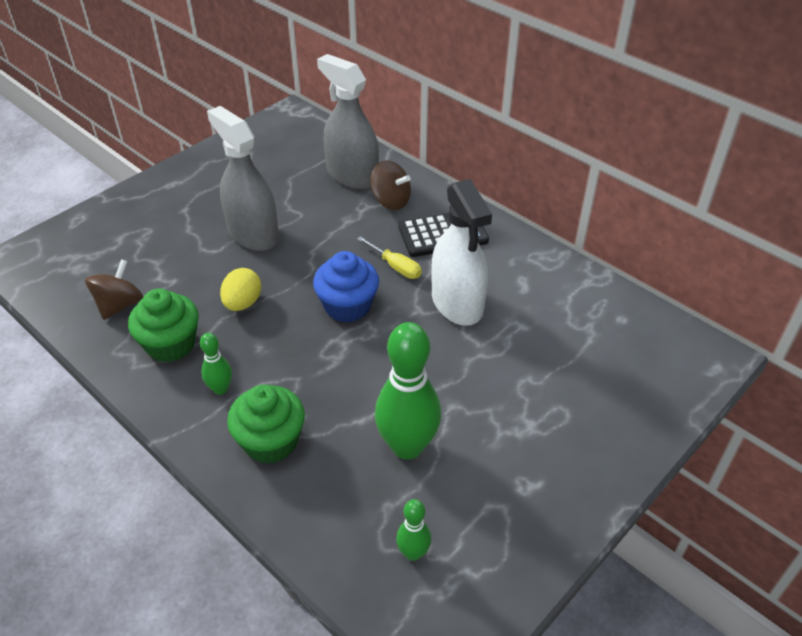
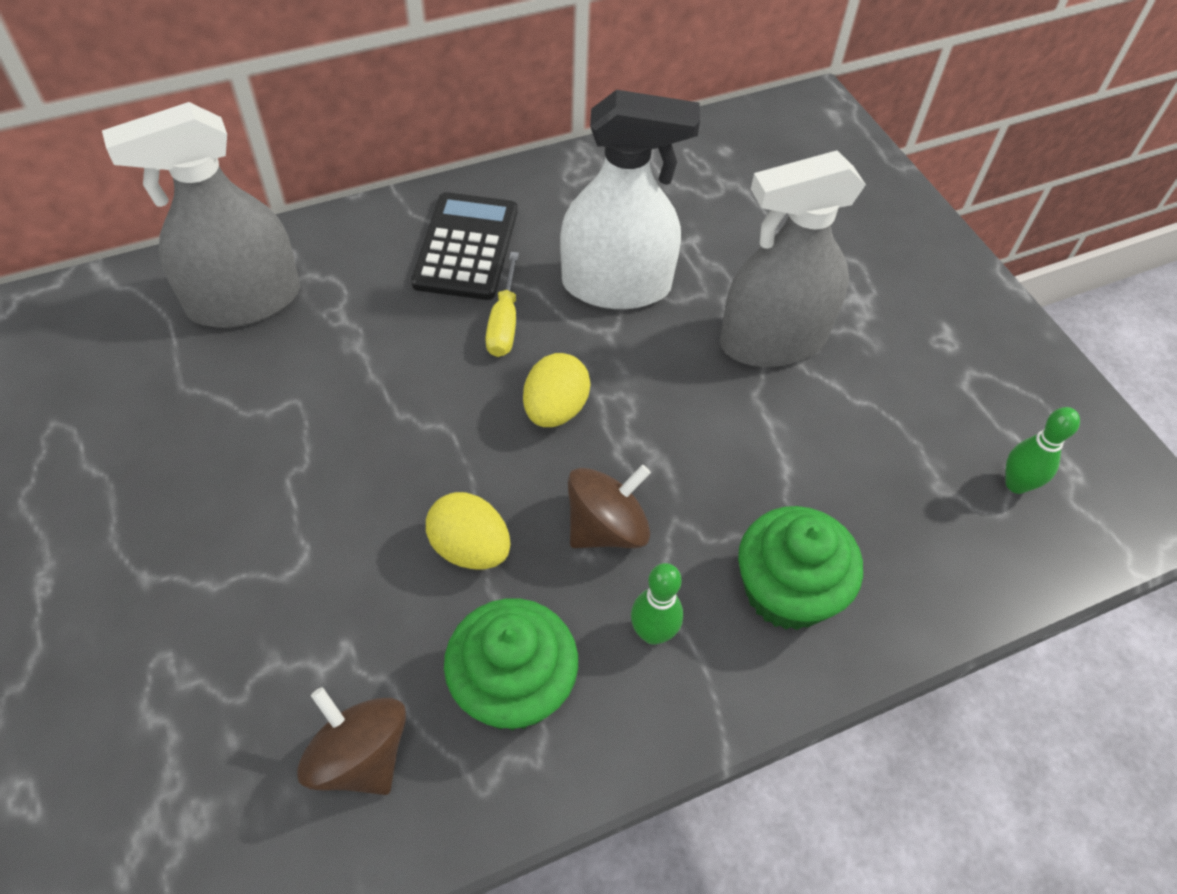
camera: 70 degrees left, 10 degrees up
(253, 233) = (298, 484): grey spray bottle -> grey spray bottle (773, 340)
(347, 306) = (555, 409): blue cupcake -> yellow egg
(391, 201) = (348, 277): brown spinning top -> brown spinning top (606, 527)
(396, 267) = (504, 324): yellow screwdriver -> yellow screwdriver turned 120 degrees clockwise
(407, 446) = (850, 431): green bowling pin -> none

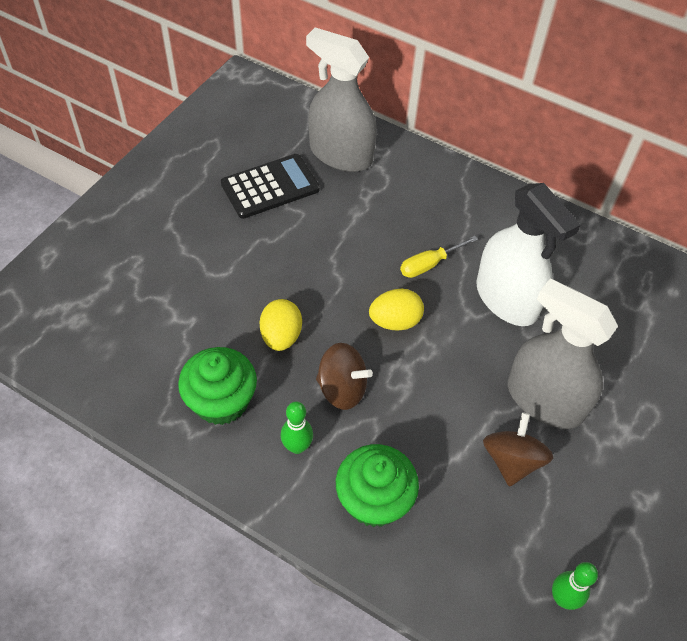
camera: 55 degrees right, 0 degrees up
(360, 756) = (144, 361): brown spinning top -> brown spinning top (512, 460)
(466, 247) = (463, 216): black calculator -> black calculator (270, 187)

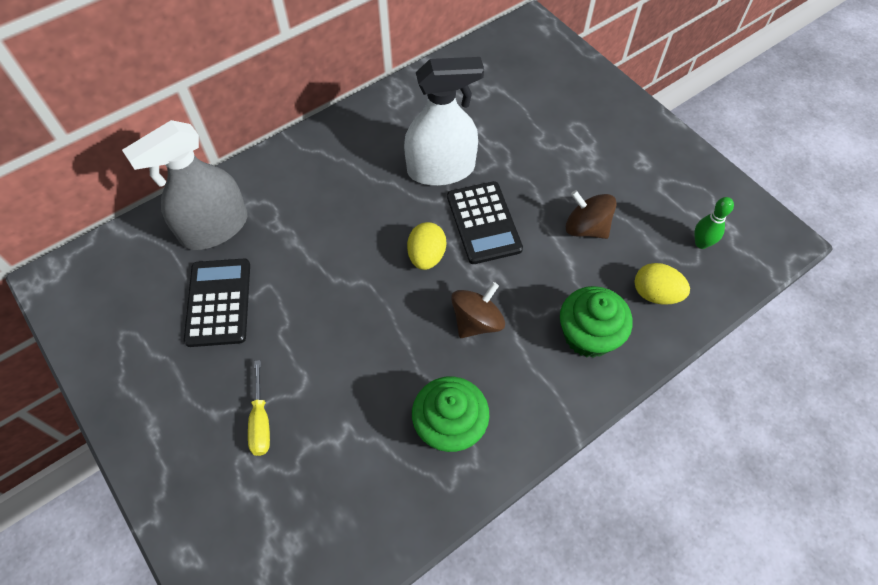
camera: 65 degrees left, 5 degrees up
(281, 336) = (401, 352): yellow egg -> yellow egg (655, 294)
(297, 446) = (519, 377): green bowling pin -> none
(428, 265) = (380, 208): yellow screwdriver -> yellow screwdriver (261, 422)
(462, 358) = (484, 223): none -> black calculator
(544, 400) = (543, 185): grey spray bottle -> none

